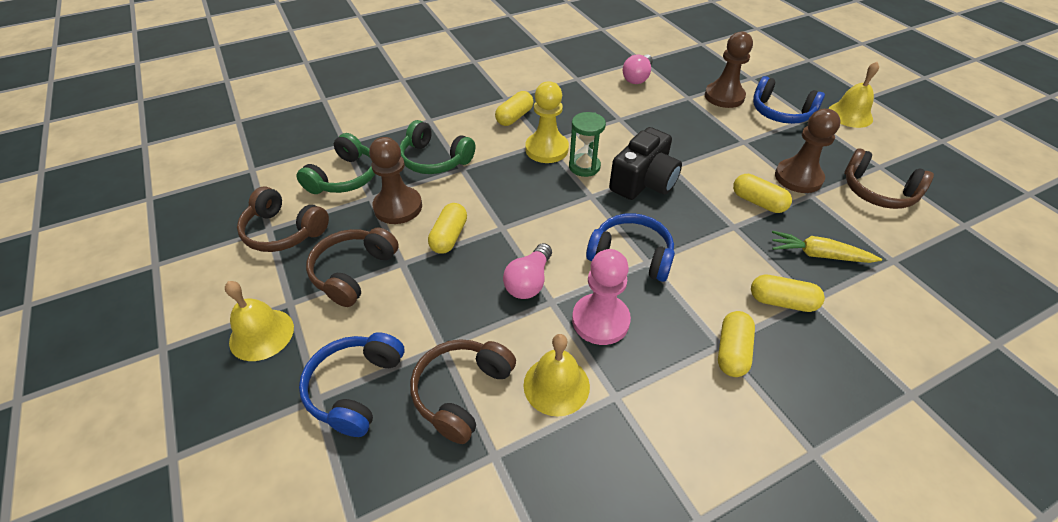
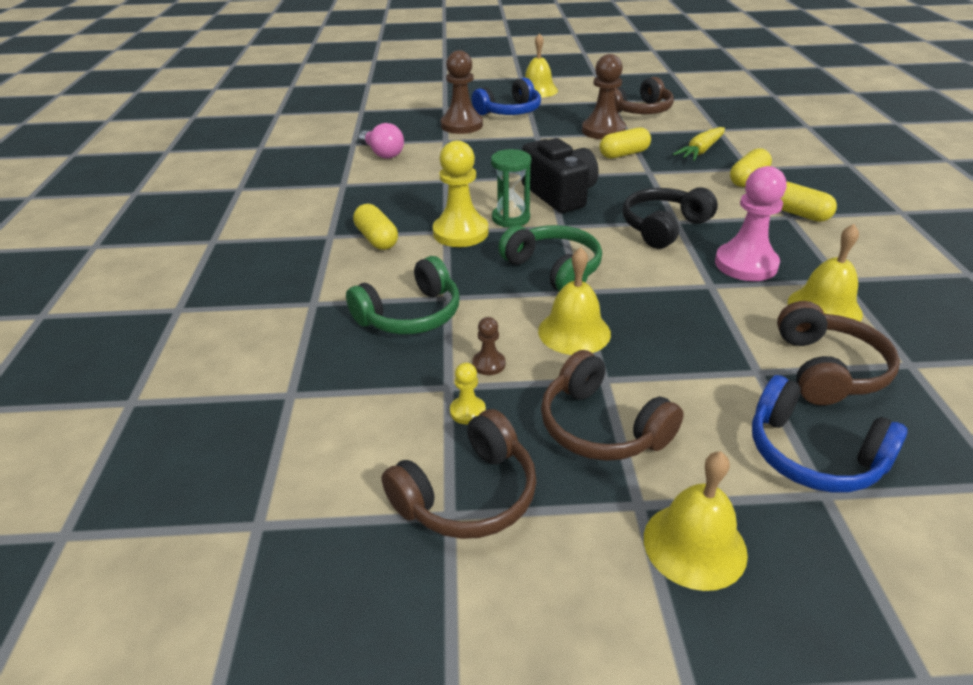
camera: 65 degrees left, 10 degrees down
(345, 177) = (380, 406): green headphones -> green headphones (554, 269)
(350, 211) = (467, 411): none -> yellow pawn
(398, 207) = (489, 364): brown pawn -> brown pawn, size x0.46
(449, 236) = (574, 332): yellow capsule -> yellow bell
(462, 392) = (827, 369): brown headphones -> brown headphones turned 135 degrees counterclockwise
(529, 282) = (677, 292): pink light bulb -> none
(631, 255) = (663, 227): blue headphones -> black headphones

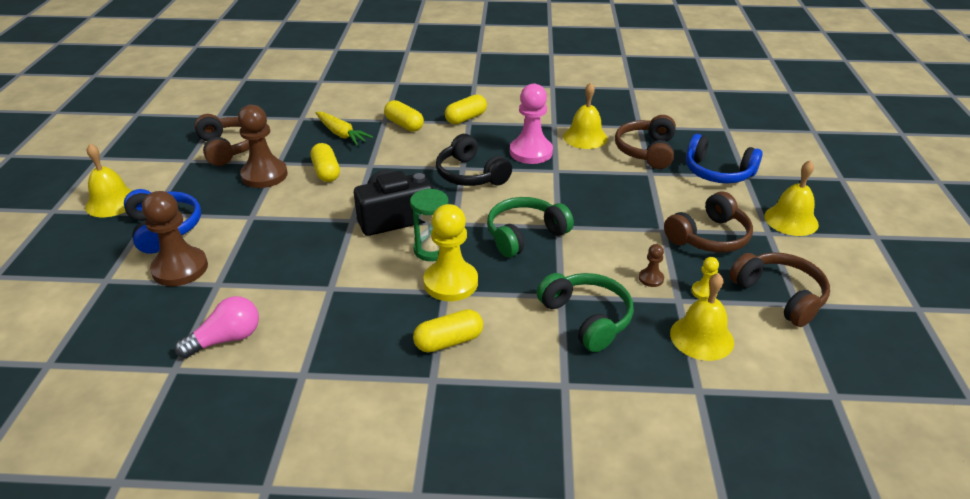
camera: 85 degrees left, 0 degrees up
(574, 332) = (611, 235): yellow bell -> yellow bell (701, 337)
(813, 454) = (717, 172): blue headphones -> blue headphones turned 75 degrees clockwise
(827, 369) = (646, 151): brown headphones -> brown headphones turned 90 degrees counterclockwise

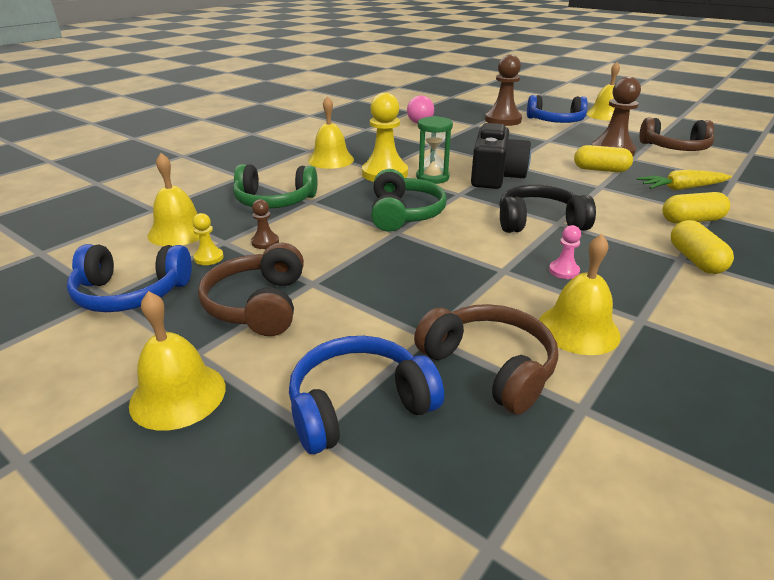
camera: 125 degrees right, 5 degrees down
(449, 341) = (331, 160): yellow capsule -> yellow bell
(531, 152) = (564, 271): pink pawn -> pink pawn, size x0.46
(780, 296) = (131, 293): brown headphones -> blue headphones

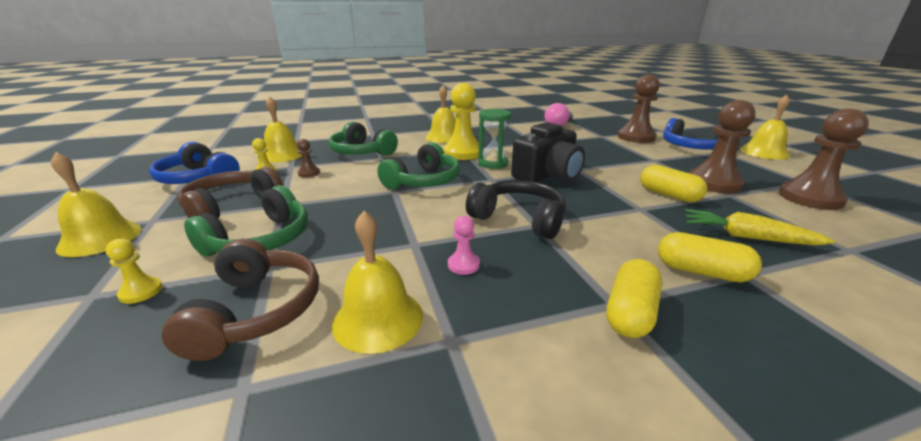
camera: 35 degrees right, 5 degrees down
(359, 406) = (141, 292): blue headphones -> yellow pawn
(368, 320) = (260, 240): none -> green headphones
(675, 148) = (810, 198): brown headphones -> brown pawn

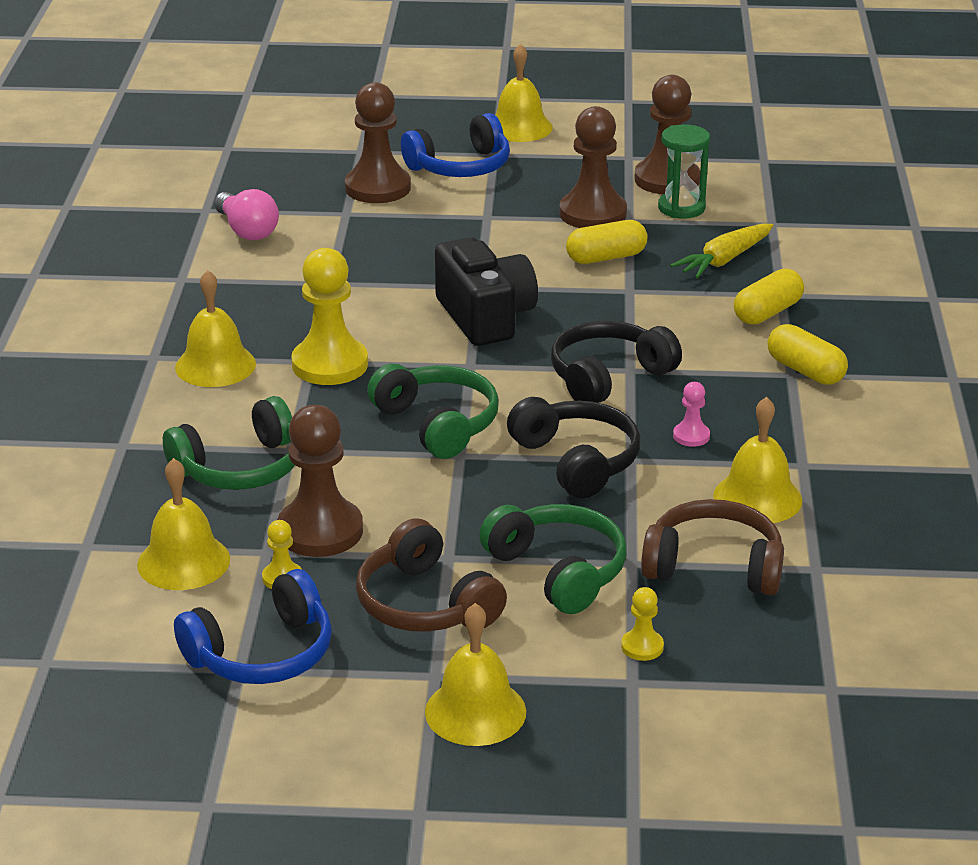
camera: 70 degrees left, 5 degrees up
(309, 173) = (320, 531): brown pawn -> brown pawn, size x2.18
(403, 225) = (577, 461): none -> black headphones
(493, 163) = (404, 349): green hourglass -> green hourglass (681, 208)

